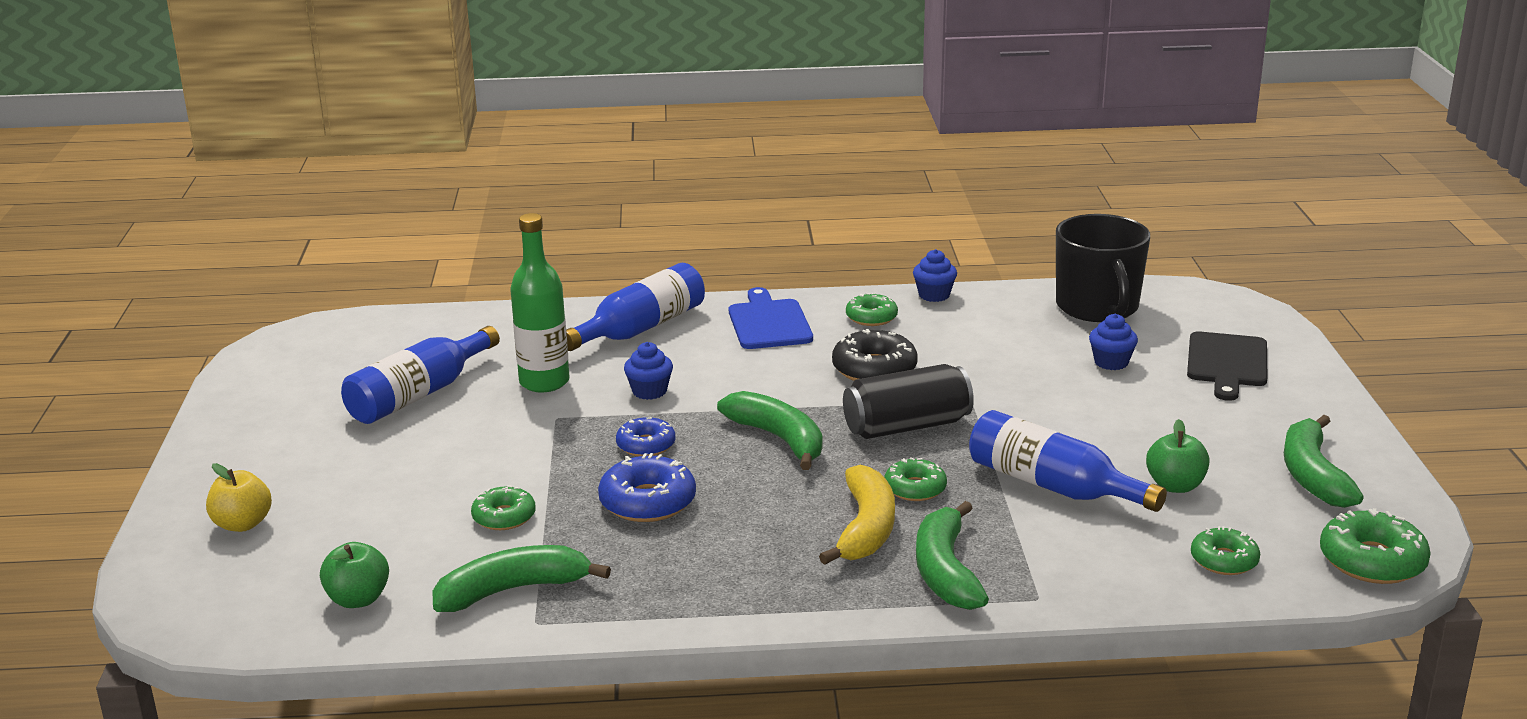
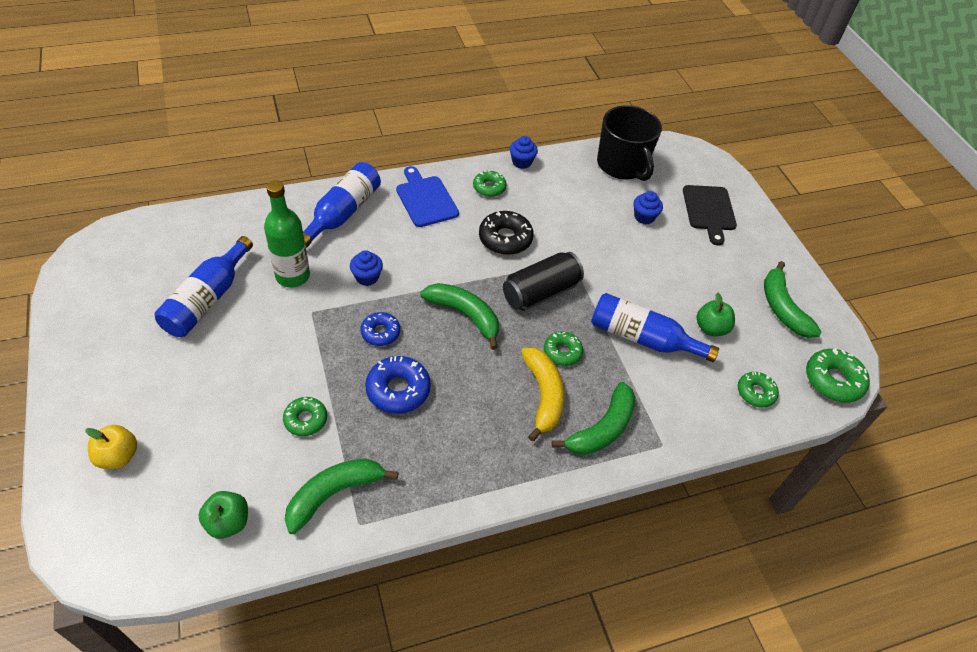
camera: 20 degrees left, 25 degrees up
(945, 571) = (602, 429): green banana -> green banana turned 120 degrees counterclockwise

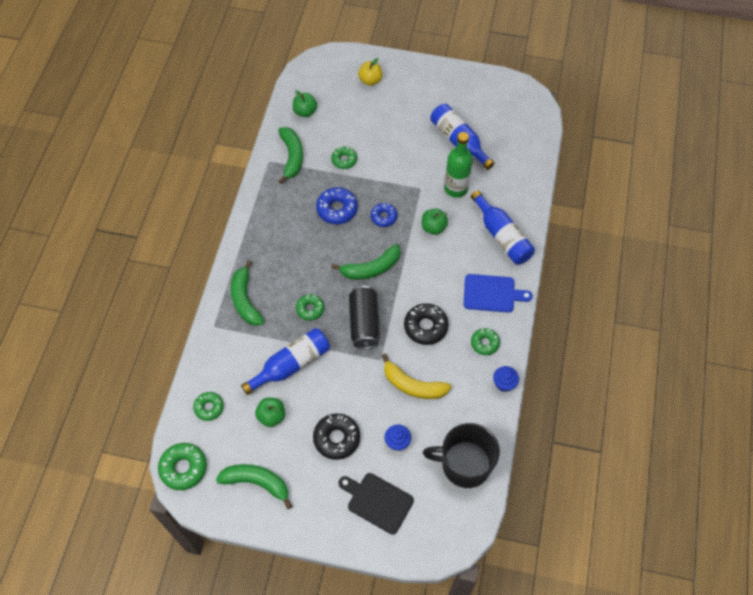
camera: 125 degrees right, 10 degrees up
(367, 277) = (433, 227): blue cupcake -> green apple
(543, 395) = (286, 281): yellow banana -> yellow banana (413, 385)
(682, 263) = (336, 438): none -> black donut

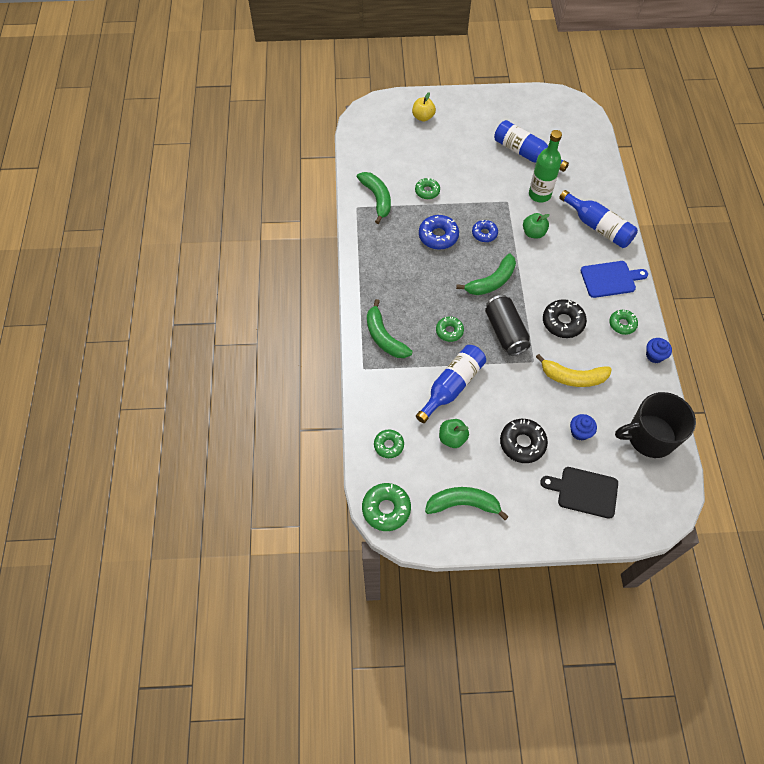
camera: 15 degrees left, 0 degrees up
(305, 112) = (373, 156): green apple -> none

